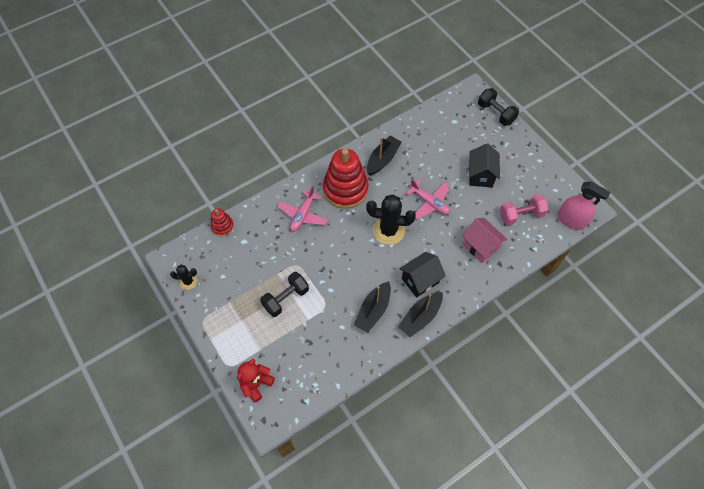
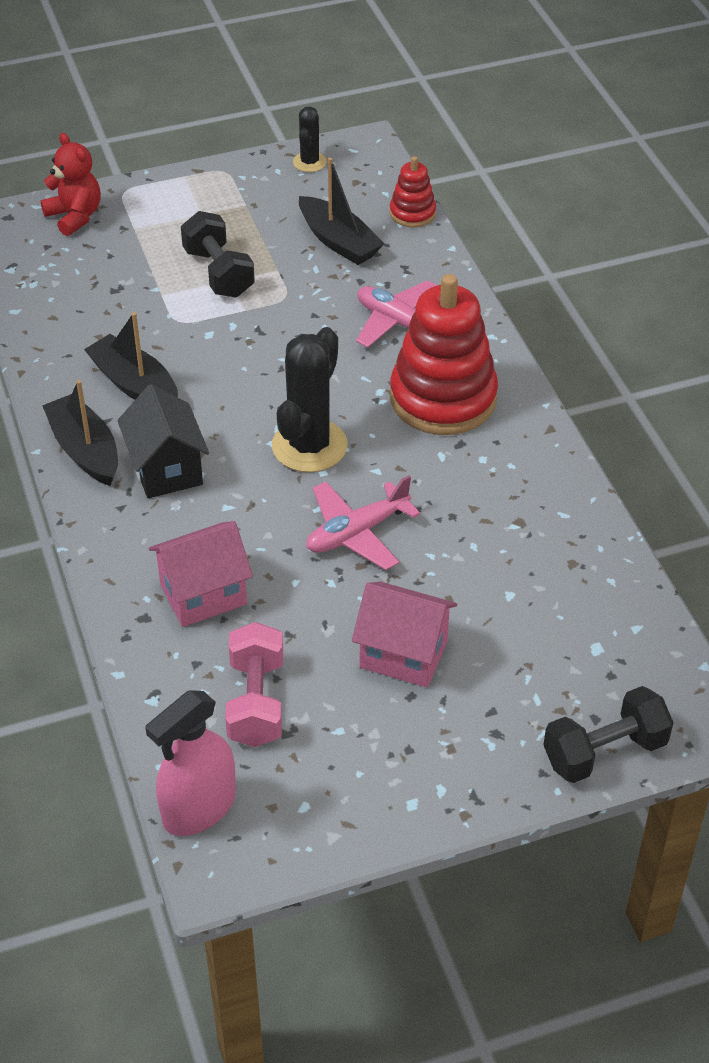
camera: 105 degrees right, 15 degrees down
(382, 159) = (508, 477): black boat -> black boat (338, 241)
(480, 175) = (403, 654): black house -> pink house

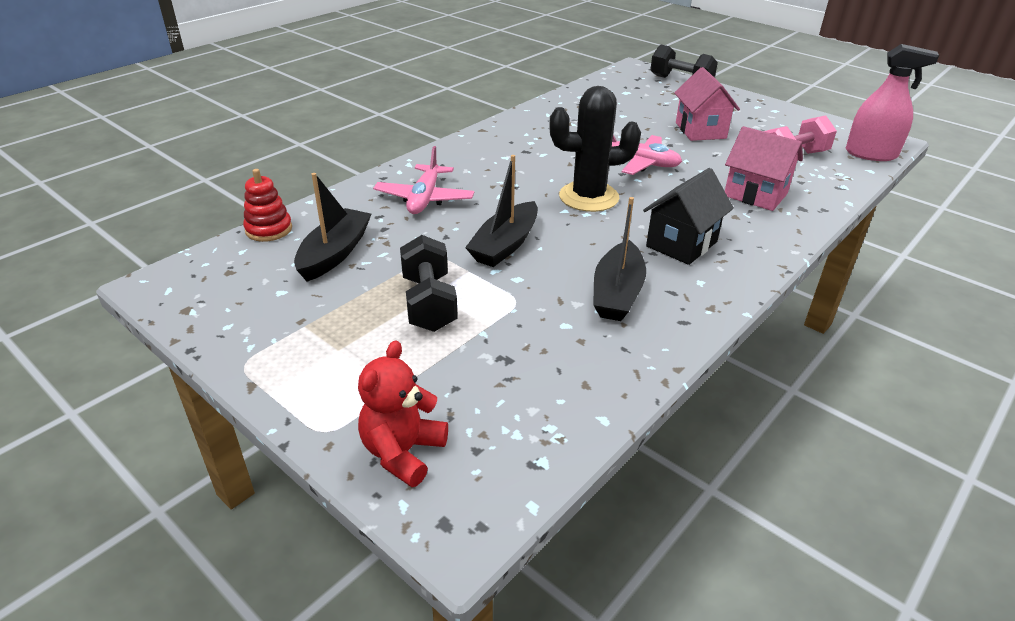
camera: 120 degrees left, 10 degrees down
(85, 450) = (714, 288): black boat -> black boat (505, 245)
(218, 273) = (429, 303): black dumbbell -> black dumbbell turned 45 degrees counterclockwise
(309, 162) = (203, 309): black cactus -> none
(443, 398) = (490, 165): red stacking toy -> none

